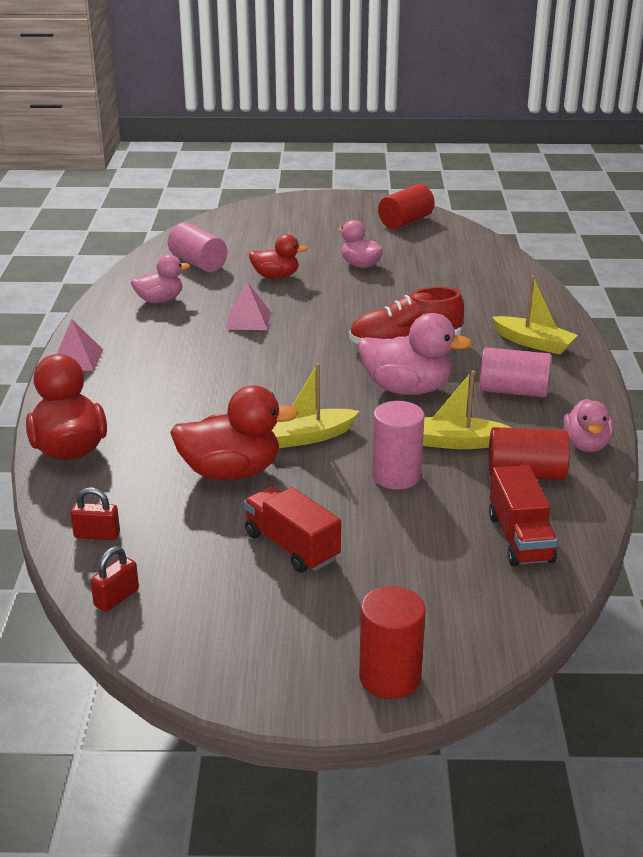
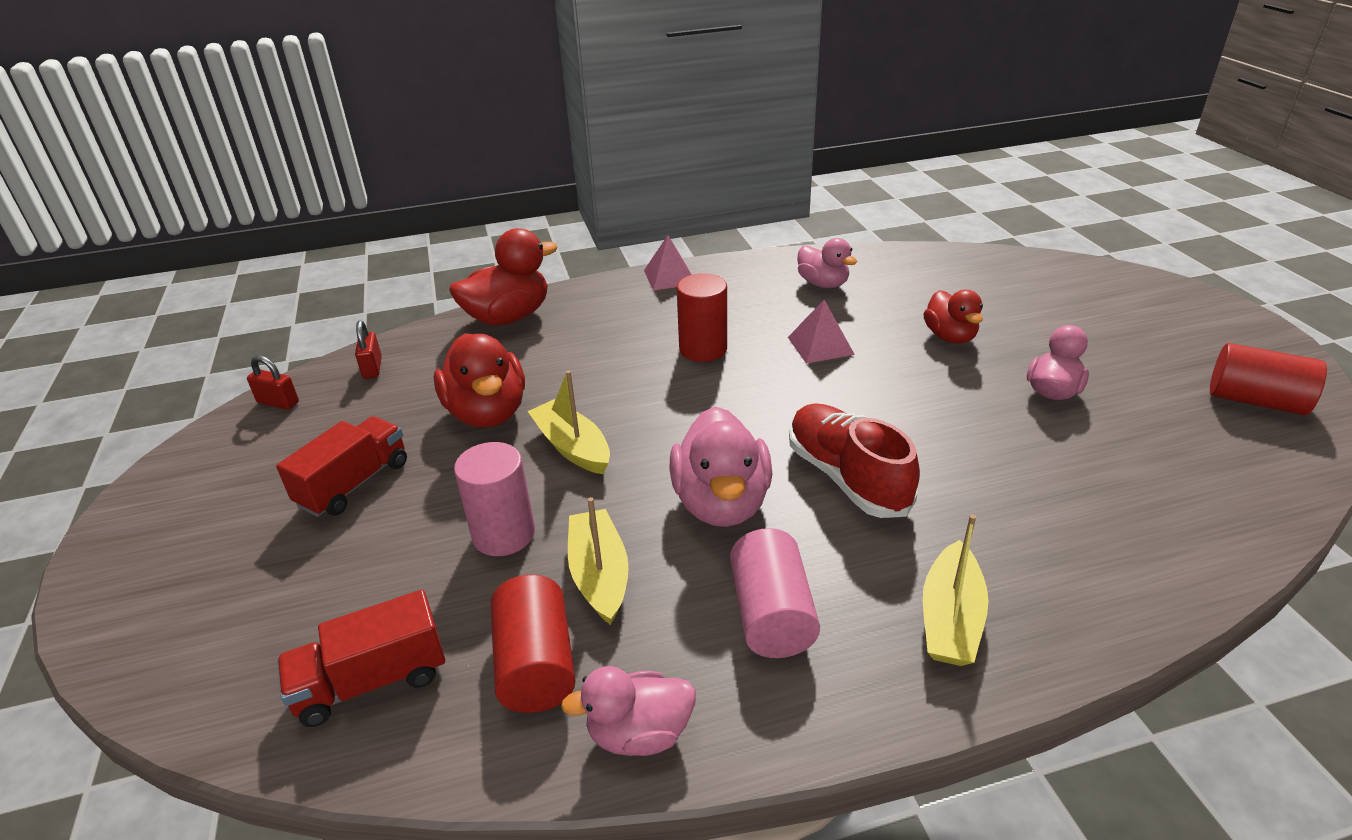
camera: 75 degrees right, 5 degrees up
(198, 263) = (933, 282): pink cylinder -> none
(390, 677) = (118, 603): red cylinder -> red cylinder (703, 349)

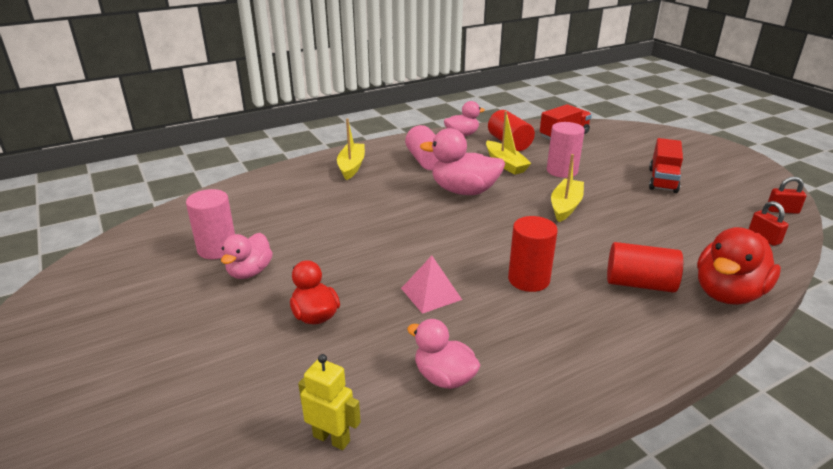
camera: 165 degrees right, 5 degrees down
(487, 413) = (639, 218): red duck -> none
(572, 447) = (565, 206): yellow boat -> yellow boat turned 105 degrees counterclockwise
(669, 277) = (624, 369): pink pyramid -> none
(721, 503) = (464, 191): pink duck -> pink duck turned 60 degrees counterclockwise
(847, 477) = (399, 208): red shoe -> none
(914, 262) = (331, 438): none -> yellow robot
(1124, 431) = (217, 249): none -> pink cylinder
(1255, 401) = (100, 280): red cylinder -> red cylinder (639, 284)

